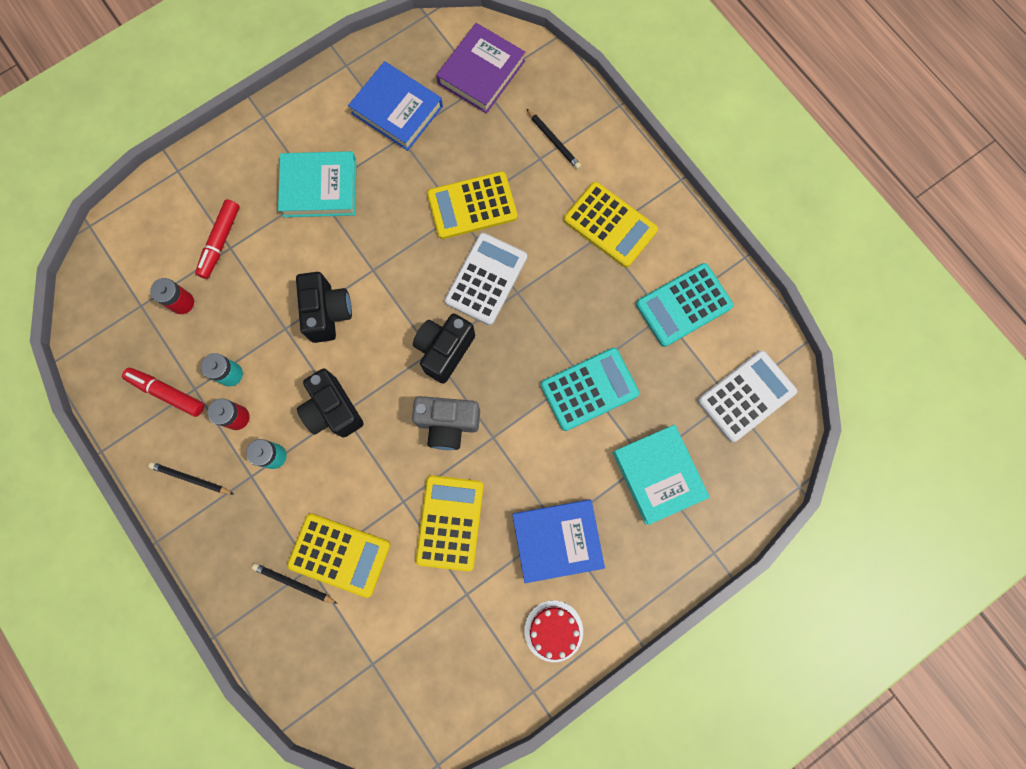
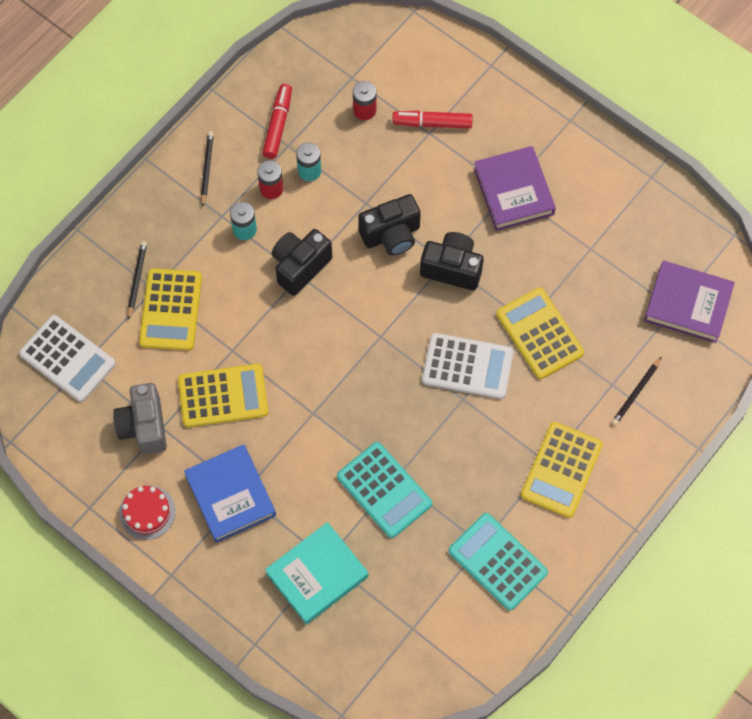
camera: 75 degrees right, 10 degrees down
(320, 188) = (513, 191): turquoise book -> purple book
(397, 110) = (618, 237): blue book -> none
(444, 350) = (384, 347): black camera -> black camera (452, 268)
(448, 424) = (314, 370): grey camera -> grey camera (144, 426)
(746, 396) = (419, 644): white calculator -> white calculator (67, 359)

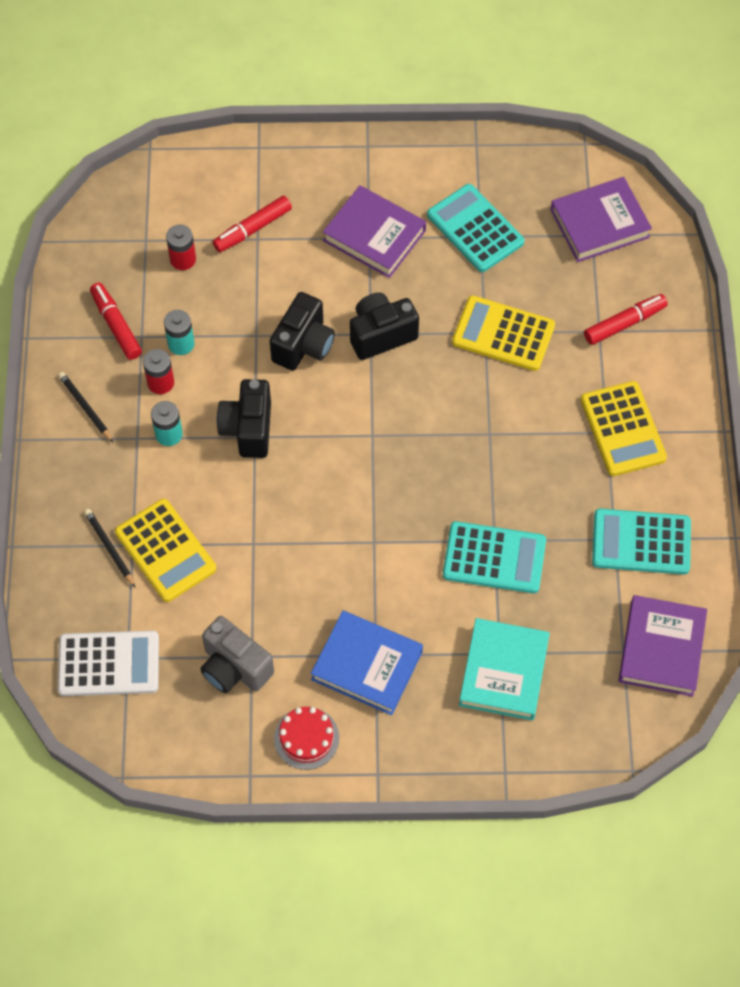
camera: 40 degrees left, 5 degrees down
(223, 396) = (281, 588): yellow calculator -> none
(441, 648) = (661, 649): none -> purple book
(467, 366) = (469, 405): white calculator -> none
(591, 240) = (475, 229): none -> turquoise calculator
(636, 393) = (624, 323): black pencil -> red marker

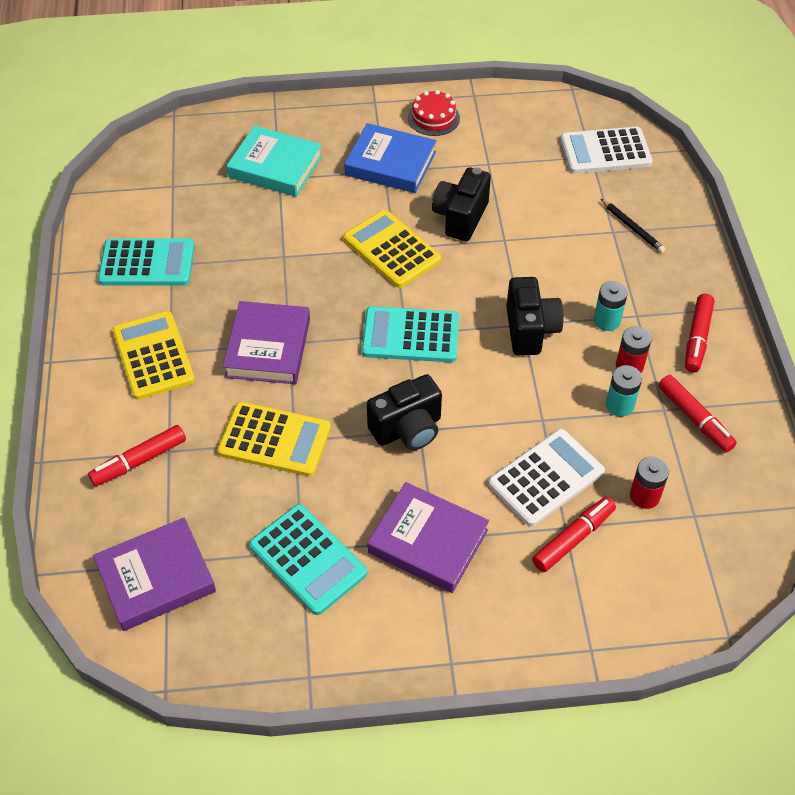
camera: 175 degrees right, 10 degrees down
(85, 407) = (697, 338): black pencil -> red marker
(165, 551) = (582, 229): yellow calculator -> yellow calculator (392, 249)
(234, 668) = (500, 155): grey camera -> none
(264, 281) = (546, 478): none -> white calculator
(303, 345) = (489, 413): black camera -> black camera (460, 217)
(494, 558) = (284, 243): turquoise calculator -> turquoise calculator (410, 335)
(503, 672) = (275, 166): turquoise book -> turquoise book turned 75 degrees counterclockwise
(661, 649) = (139, 189): purple book -> purple book (268, 347)

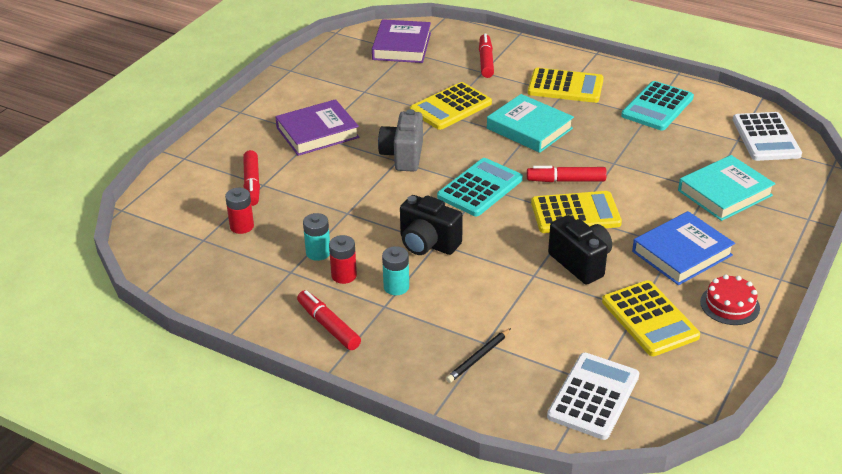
camera: 125 degrees right, 15 degrees down
(268, 347) = (529, 128): purple book -> turquoise book
(308, 559) = (356, 91): turquoise calculator -> none
(407, 429) = (403, 156): black camera -> grey camera
(492, 153) = (649, 319): none -> yellow calculator
(546, 478) = (303, 193): white calculator -> white calculator (765, 137)
(632, 228) = (478, 357): black pencil -> black pencil turned 45 degrees counterclockwise
(694, 418) = (266, 282): red marker -> red marker (566, 180)

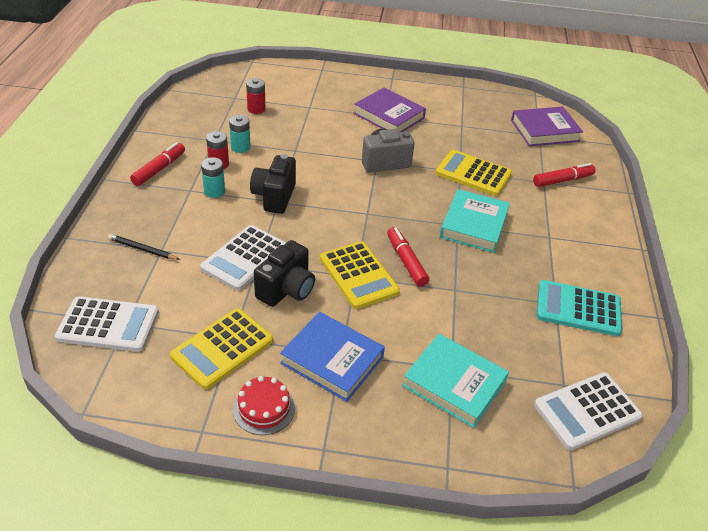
camera: 65 degrees right, 5 degrees up
(252, 184) = (308, 102): red marker -> none
(480, 188) = (364, 211): turquoise calculator -> none
(522, 283) = (244, 258): none -> white calculator
(565, 87) = (562, 237): yellow calculator -> none

